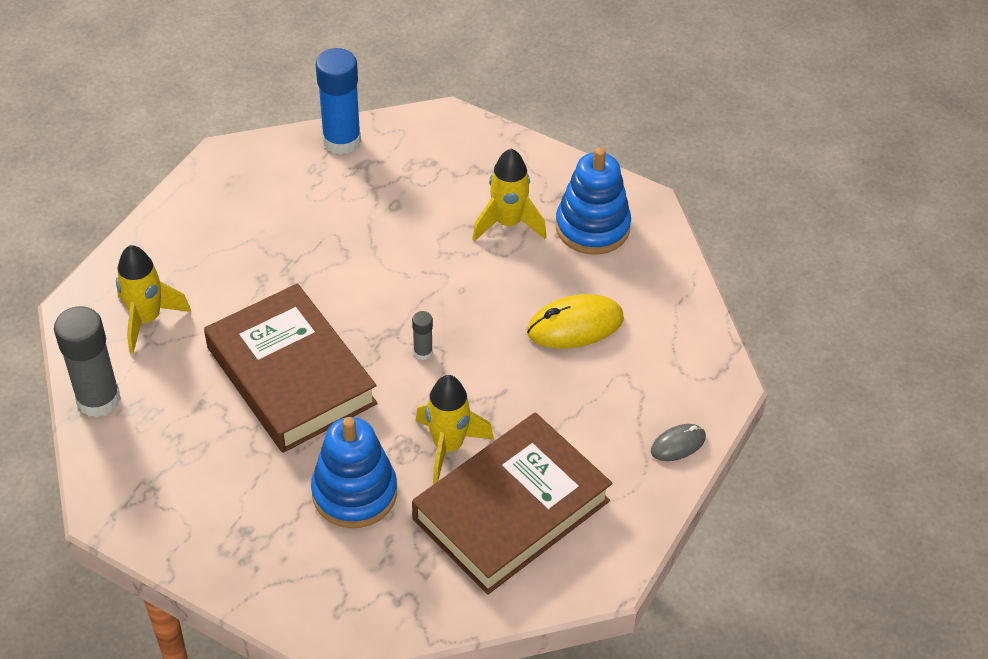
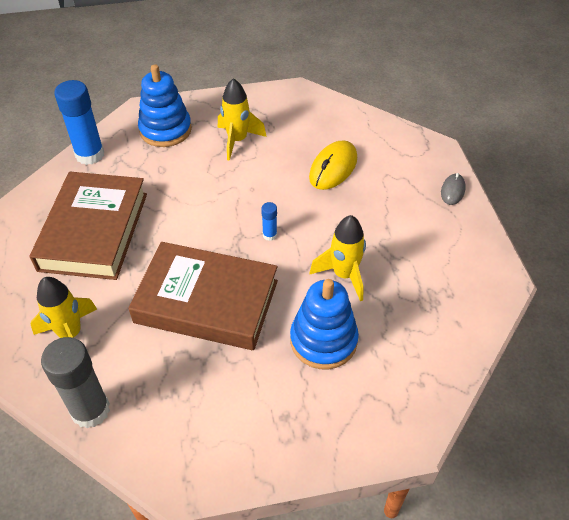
camera: 40 degrees left, 0 degrees up
(423, 352) = (269, 235): grey glue stick -> blue glue stick
(511, 509) = (417, 283): brown book -> brown book (94, 231)
(592, 227) = (283, 116): blue stacking toy -> blue stacking toy (165, 130)

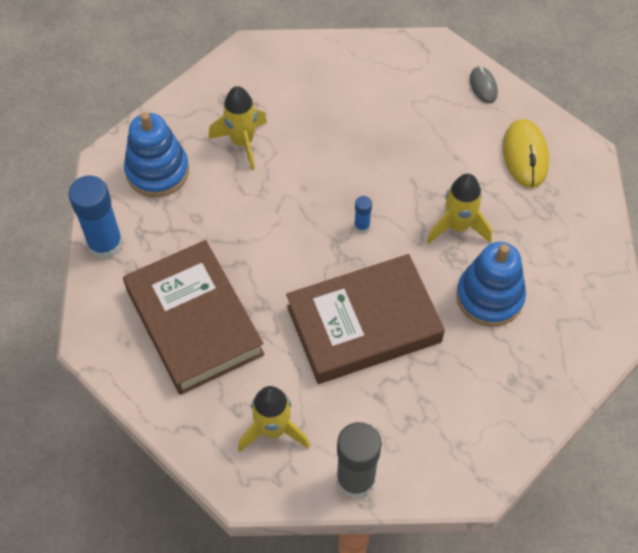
camera: 35 degrees left, 10 degrees up
(333, 168) = (360, 121): yellow mouse -> yellow mouse (525, 155)

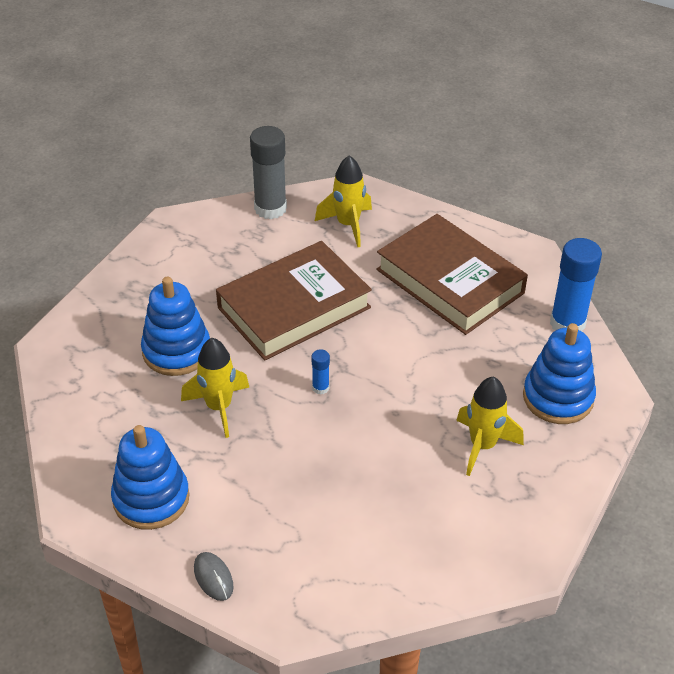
camera: 165 degrees right, 15 degrees down
(525, 155) = (151, 498): yellow mouse -> blue stacking toy

